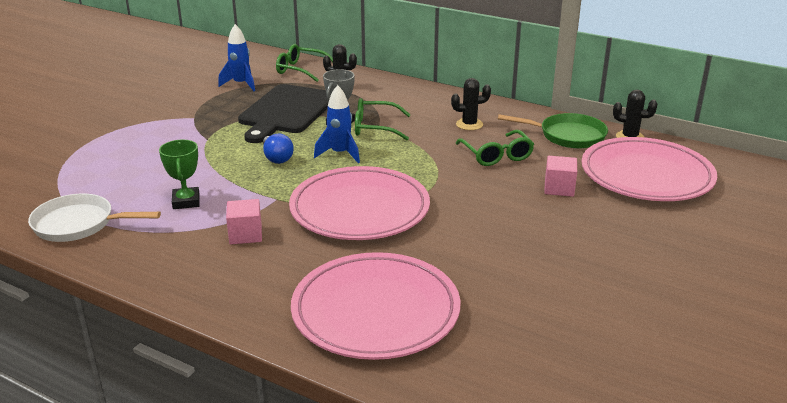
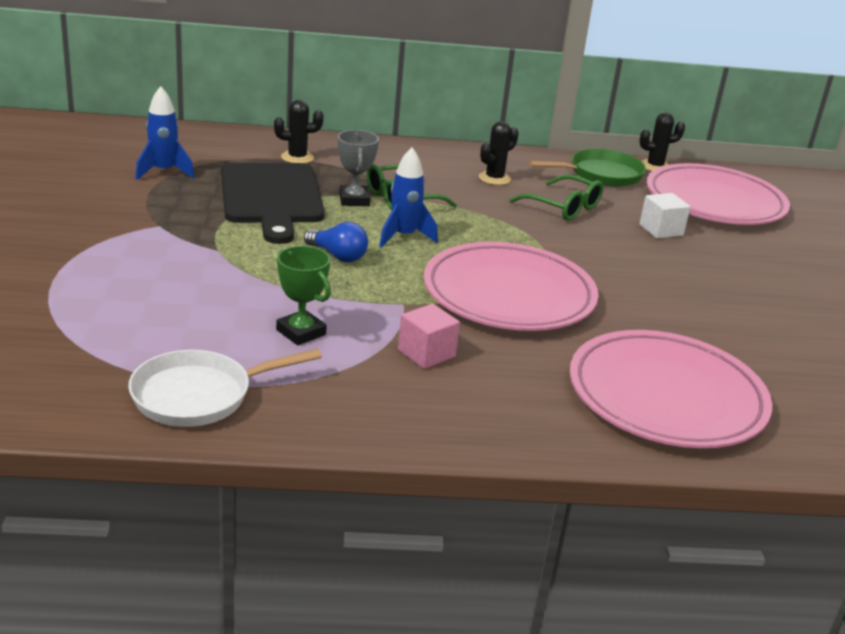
camera: 35 degrees left, 0 degrees up
(301, 70) = (218, 142): green glasses -> none
(559, 188) = (661, 230): pink cube -> white cube

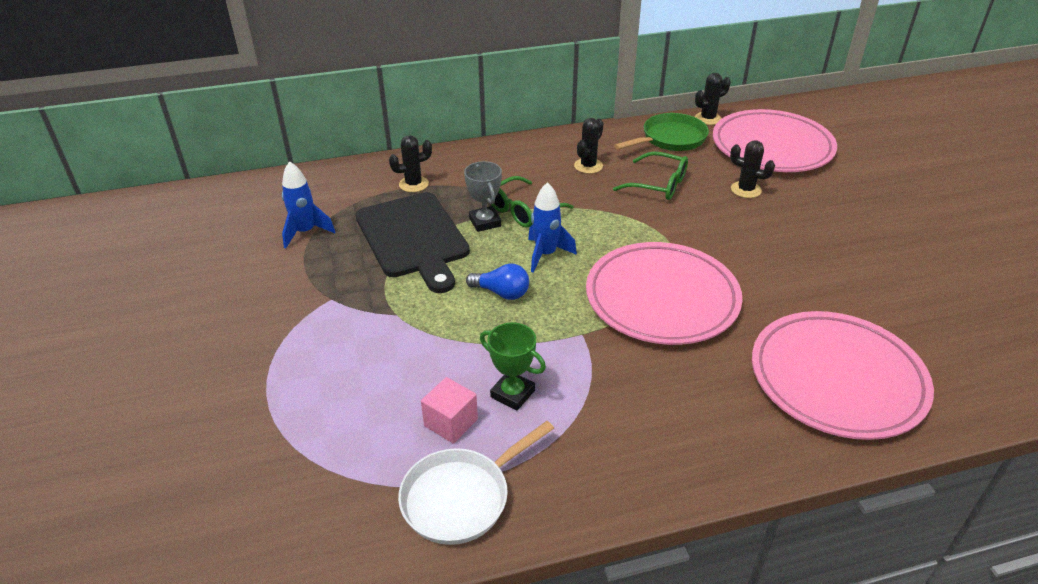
camera: 10 degrees left, 10 degrees up
(426, 353) = (627, 387): pink cube -> pink cube (451, 422)
(661, 230) = (745, 190): white cube -> black cactus

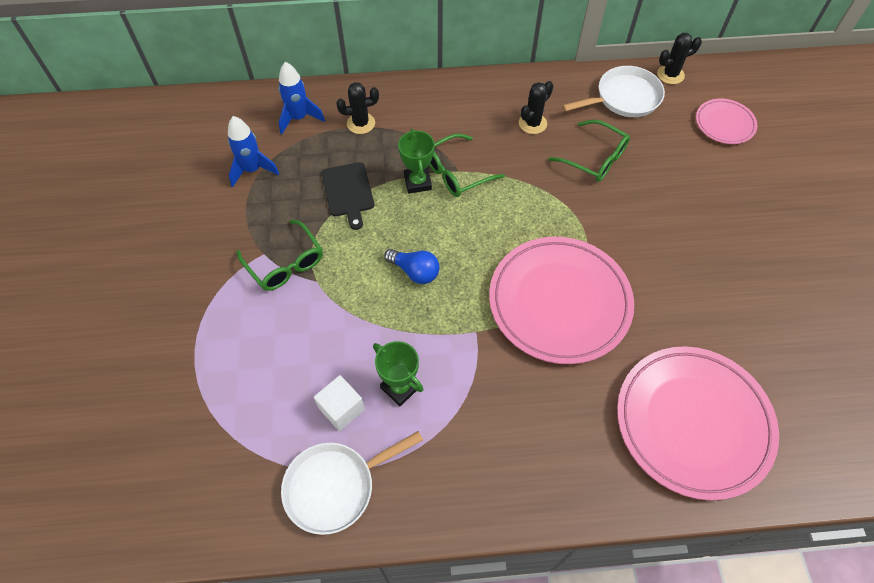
camera: 10 degrees right, 20 degrees up
(357, 304) = (285, 263): none -> green glasses
(413, 238) = (348, 192): black cutting board -> black cutting board, size x0.55
(451, 422) = (341, 409): pink cube -> white cube
(485, 222) = (417, 182): grey trophy -> green trophy
(546, 254) = (465, 232): blue rocket -> blue rocket (299, 118)
(670, 139) = (624, 98): green pan -> white pan
(745, 190) = (680, 178): black cactus -> none
(772, 147) = (724, 124): pink plate -> pink plate, size x0.49

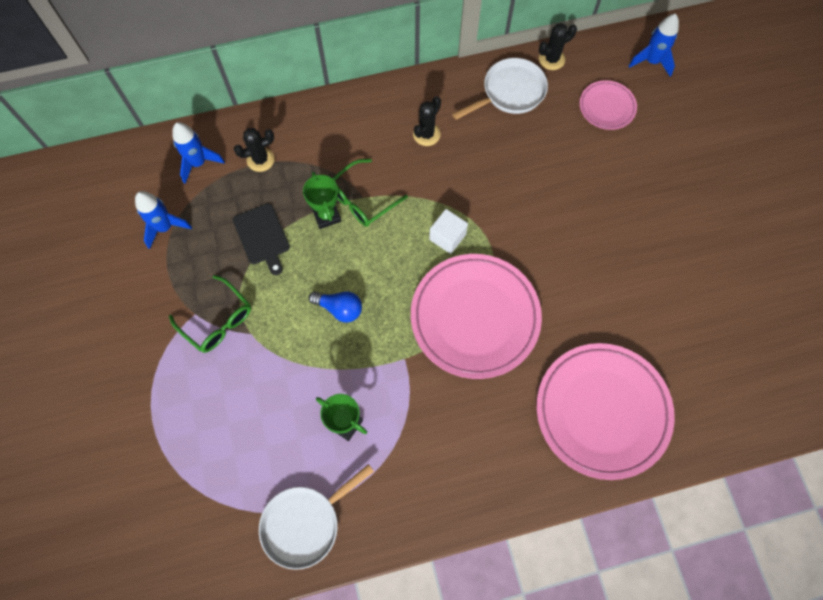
camera: 10 degrees left, 10 degrees up
(341, 409) = (297, 452): white cube -> white cube (447, 237)
(595, 158) = (490, 163): green glasses -> none
(775, 89) = (651, 61): none -> blue rocket

